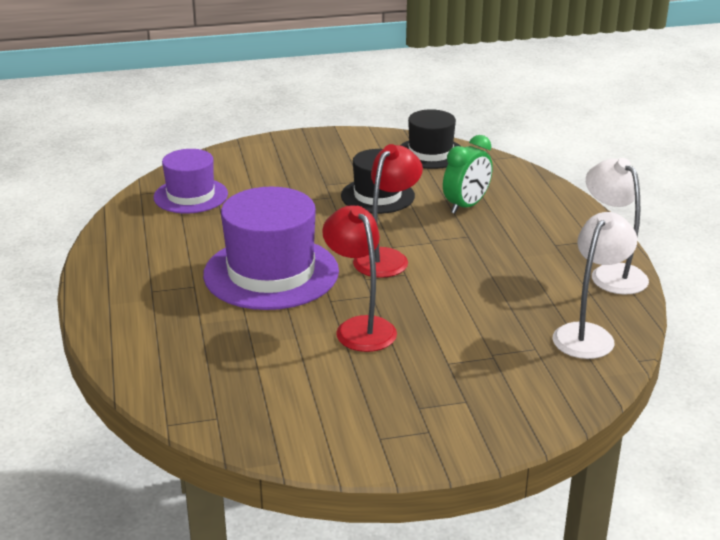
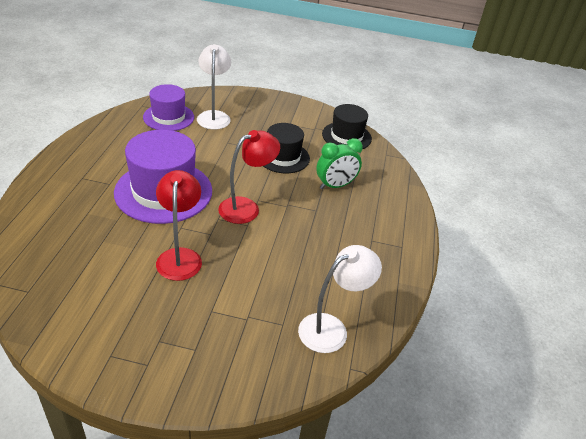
camera: 20 degrees right, 10 degrees up
(611, 273) = (393, 281): white lamp -> white lamp (214, 116)

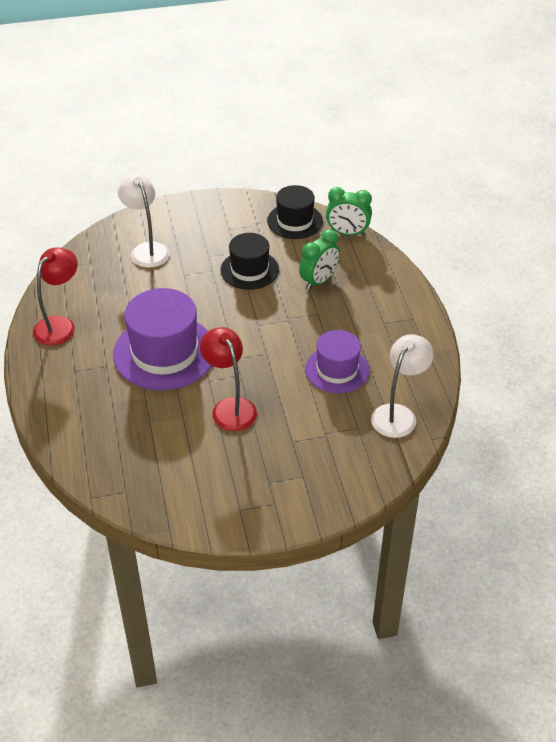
camera: 20 degrees left, 5 degrees up
(168, 117) = (101, 269): purple hat -> purple hat (337, 369)
(246, 207) = (253, 337): red lamp -> red lamp (60, 325)
(385, 159) = (347, 233): none -> green clock

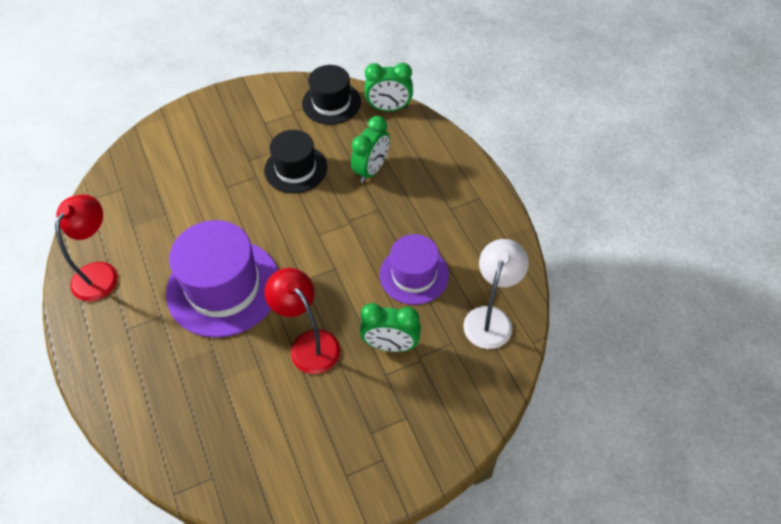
camera: 10 degrees left, 10 degrees up
(147, 250) = (180, 163): white lamp -> none
(302, 420) = (390, 345): none -> green clock

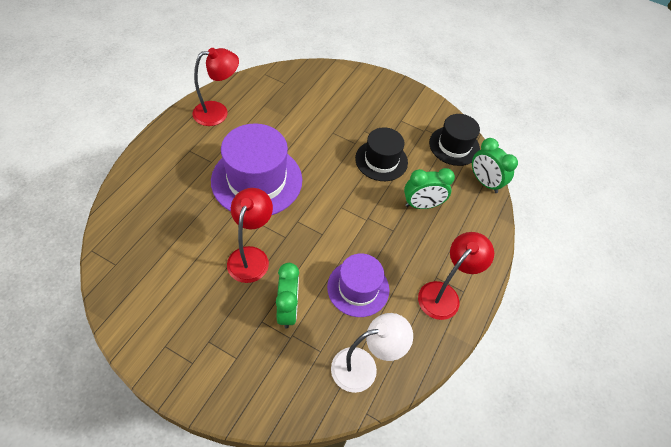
camera: 45 degrees right, 0 degrees up
(390, 345) = (287, 309): green clock -> green clock turned 150 degrees counterclockwise
(471, 214) = (444, 294): none -> red lamp

